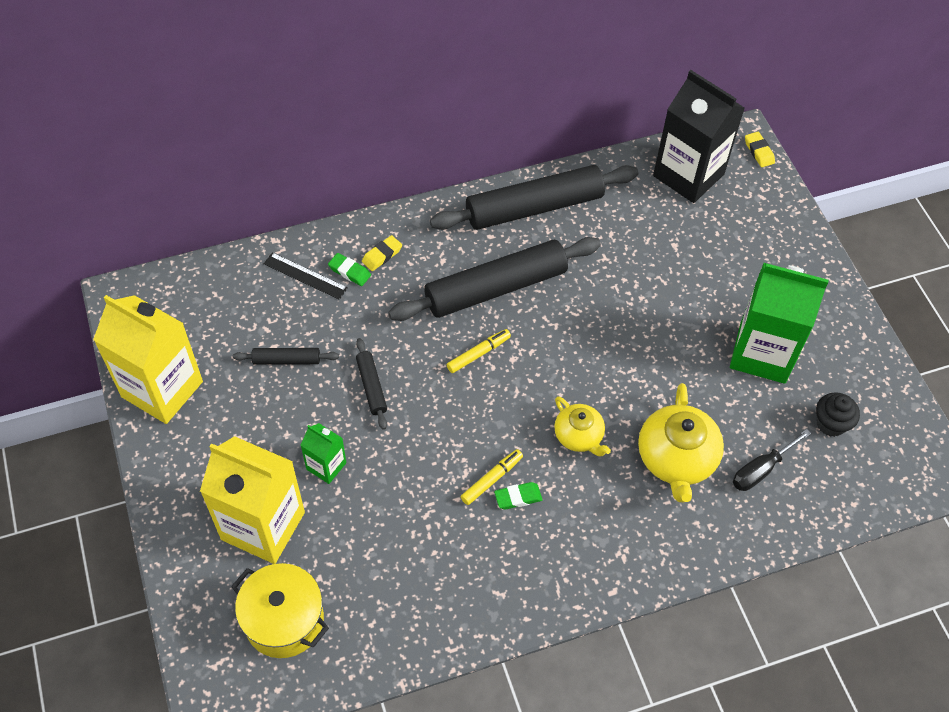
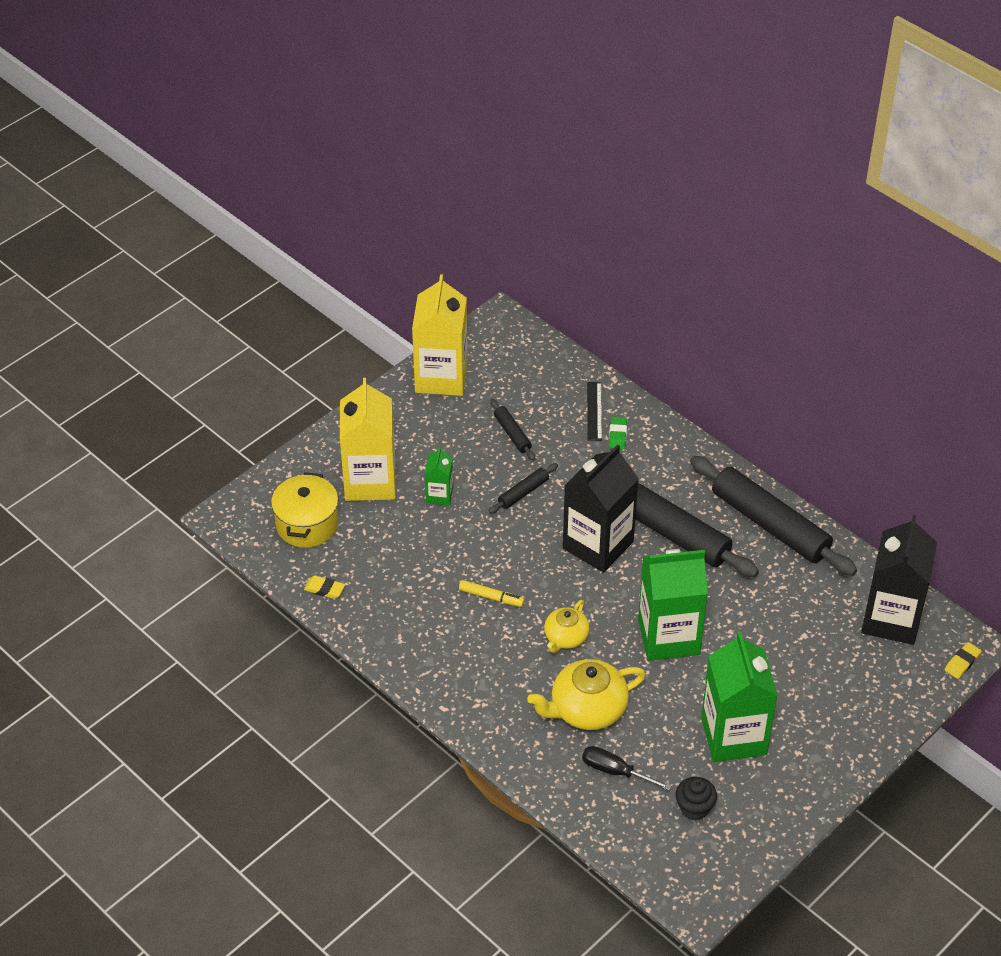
camera: 65 degrees right, 10 degrees down
(382, 255) = (647, 448): yellow eraser -> yellow eraser (324, 589)
(478, 354) = (598, 545): yellow marker -> black carton
(518, 497) = (486, 619): green eraser -> none
(623, 349) = (668, 637): none -> green carton

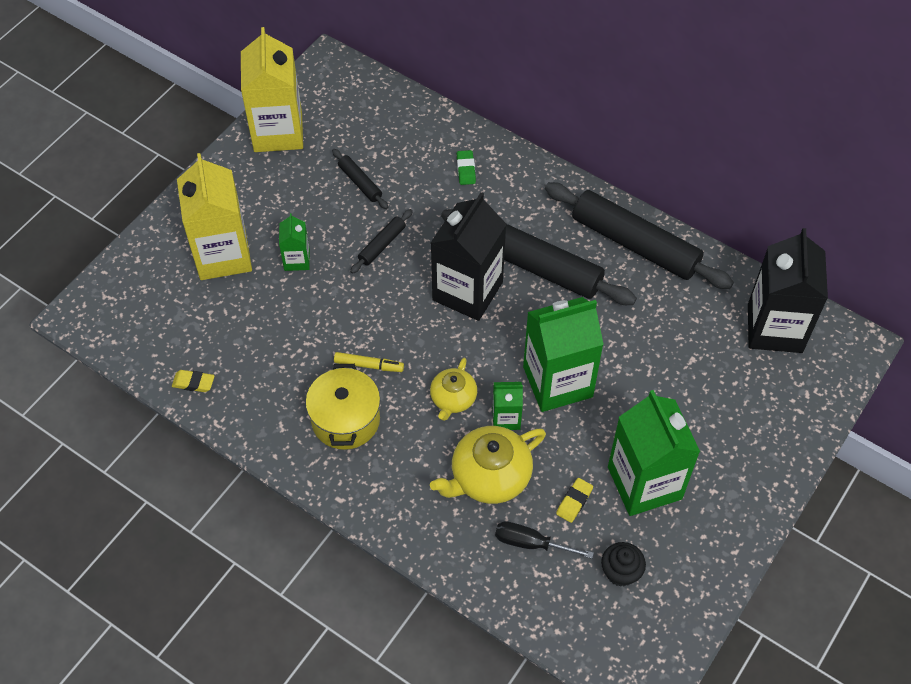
camera: 10 degrees left, 10 degrees up
(307, 524) = (164, 312): yellow pot -> yellow pot (345, 420)
(594, 411) = (438, 147): black ruler -> none
(613, 661) = (506, 418): none -> green carton
(962, 662) = (854, 365): yellow eraser -> yellow eraser (574, 501)

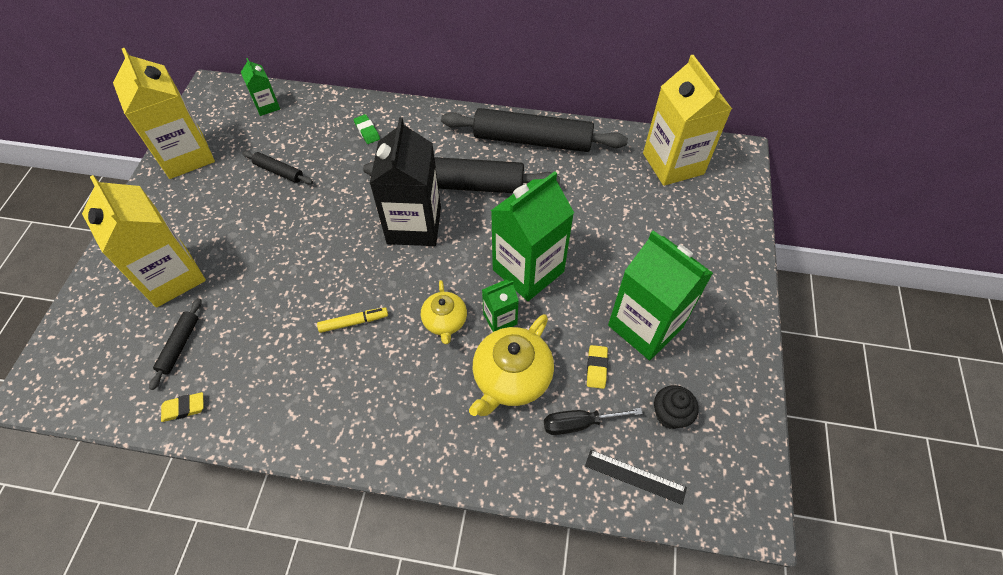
camera: 25 degrees left, 0 degrees up
(297, 260) = (246, 255): green carton -> green carton (267, 106)
(345, 420) = (353, 381): yellow pot -> none
(382, 245) = (320, 214): black rolling pin -> black rolling pin (179, 345)
(557, 609) = (635, 477): none -> black ruler
(774, 328) = (673, 163): black carton -> yellow carton

